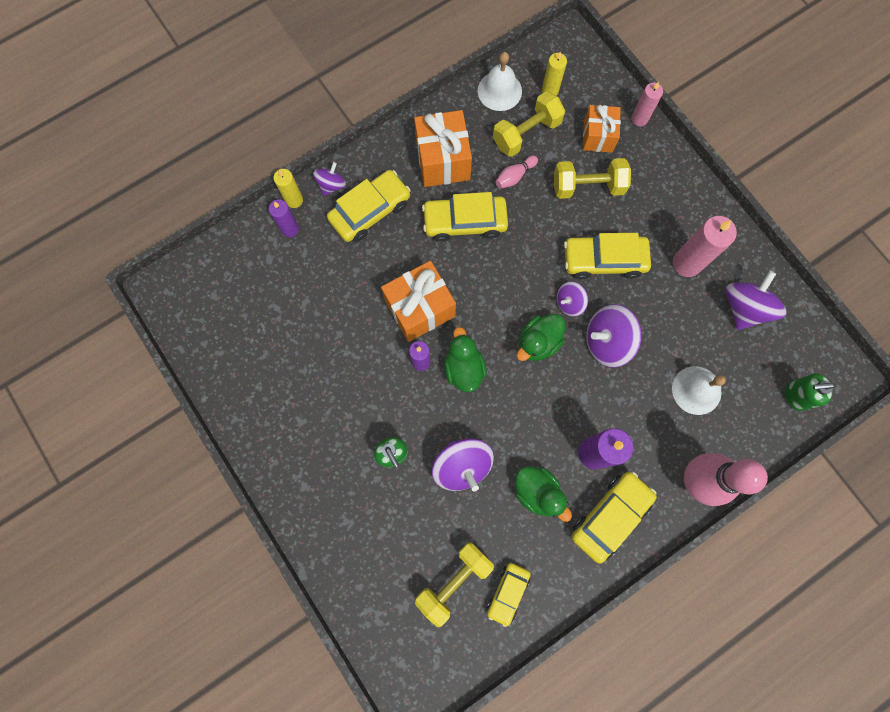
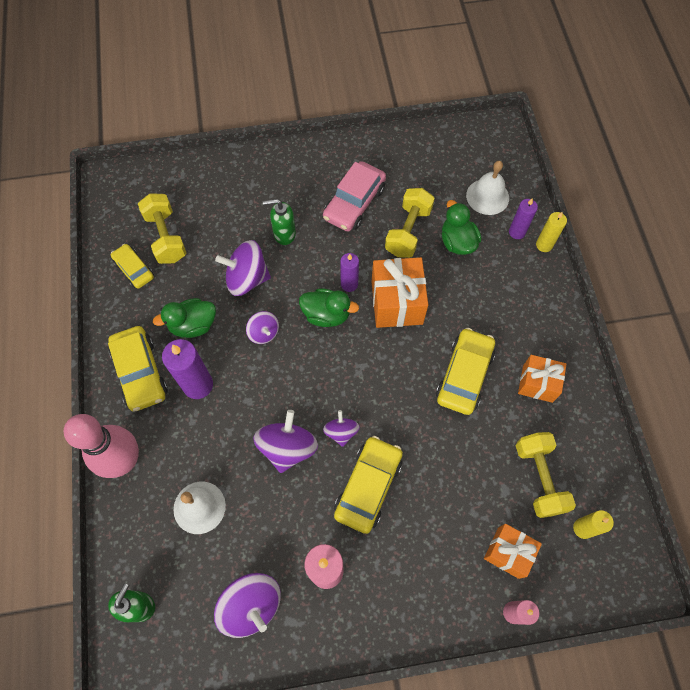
camera: 115 degrees right, 10 degrees down
(323, 399) = (354, 203): none -> pink car
(331, 185) = (547, 279): purple spinning top -> purple spinning top (264, 333)
(370, 211) = (509, 300): yellow car -> none
(443, 160) = (537, 383): orange gift -> orange gift, size x0.65
(499, 91) = (600, 474): white bell -> white bell (487, 196)
(514, 176) = (494, 443): pink bowling pin -> none
(538, 342) = (318, 386): green duck -> green duck (457, 242)
(587, 186) = (454, 511): yellow dumbbell -> yellow dumbbell (408, 231)

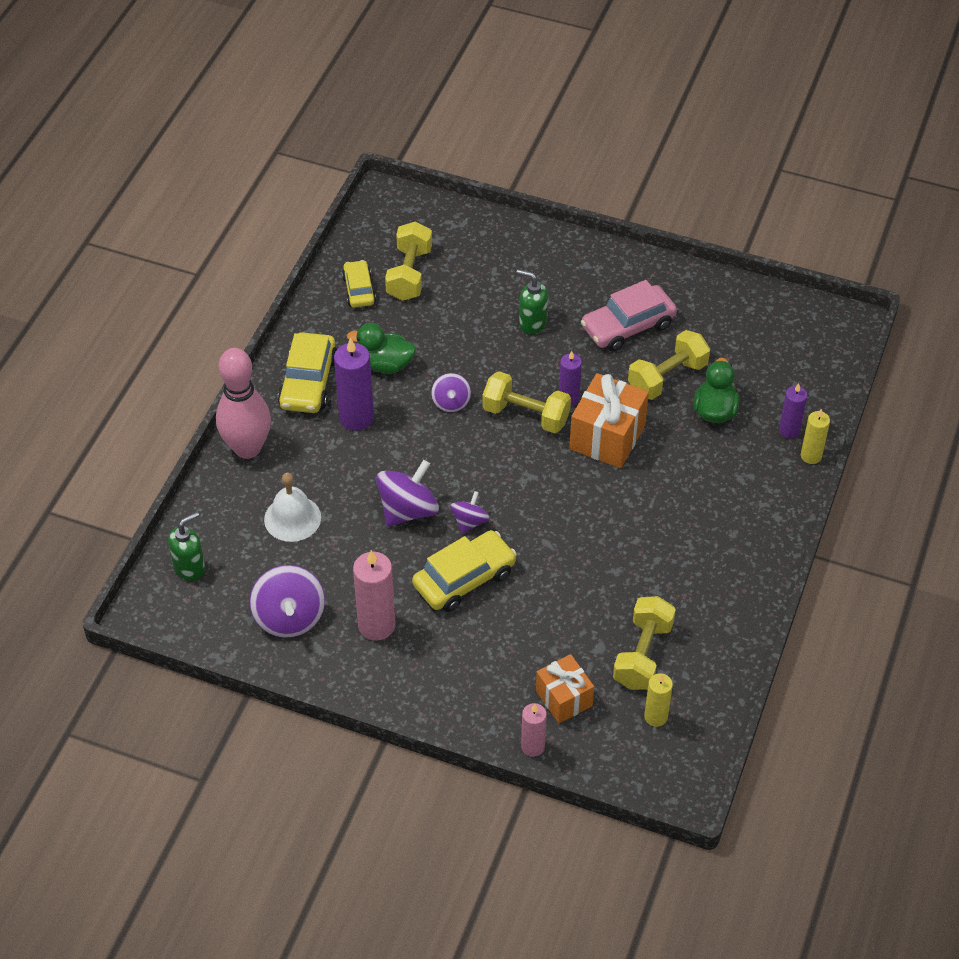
camera: 30 degrees right, 15 degrees down
(247, 279) = (466, 347): purple spinning top -> none
(326, 315) = (526, 415): green duck -> yellow dumbbell
(464, 375) = (631, 532): yellow car -> none
(487, 196) = (782, 383): white bell -> none
(537, 383) = (704, 575): orange gift -> none

